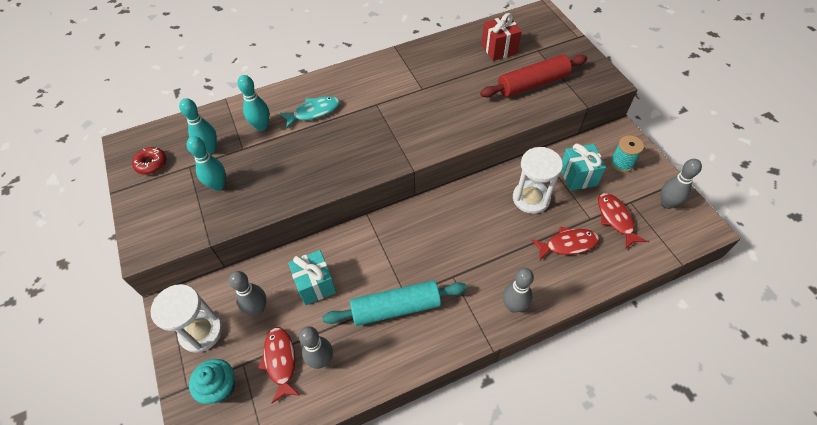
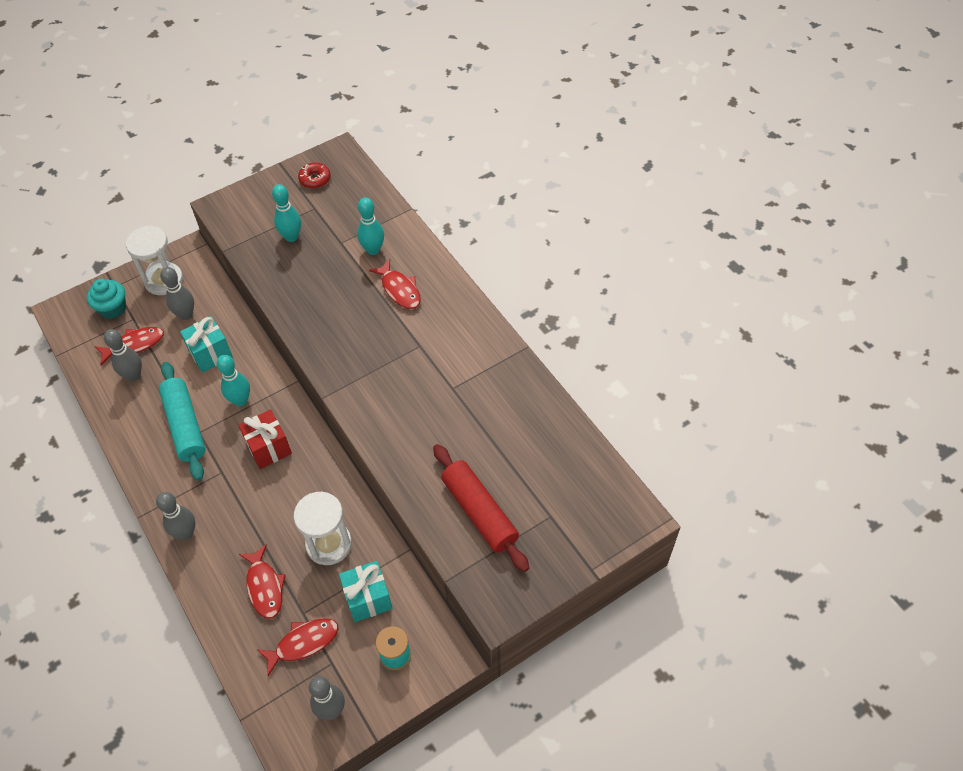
camera: 80 degrees right, 0 degrees up
(210, 149) = (338, 217): turquoise bowling pin -> turquoise bowling pin (240, 400)
(314, 112) = (399, 290): turquoise fish -> red fish
(499, 49) = (543, 467): red gift -> red gift (269, 448)

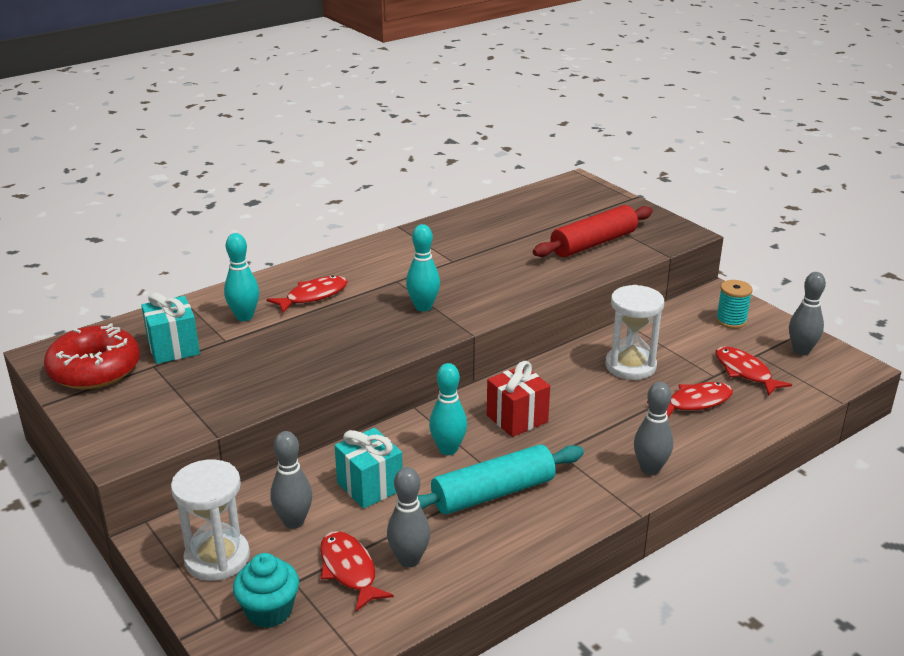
camera: 95 degrees left, 25 degrees down
(291, 237) = (205, 379): turquoise bowling pin -> turquoise bowling pin (423, 307)
(315, 179) = (95, 369): red donut -> red donut, size x1.92
(368, 598) = (681, 339): turquoise gift -> turquoise gift (173, 348)

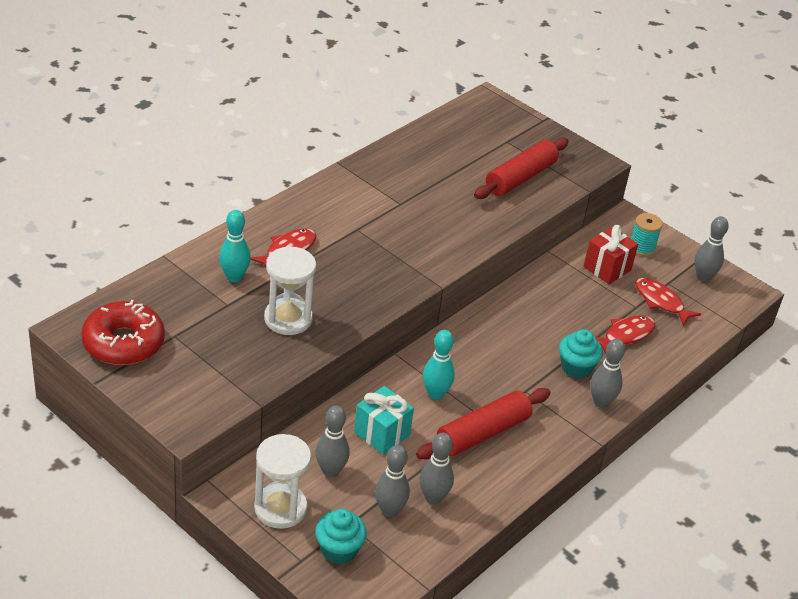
camera: 15 degrees left, 10 degrees up
(173, 348) = (184, 315): turquoise gift -> none
(349, 570) = (389, 510): red fish -> grey bowling pin
(423, 307) = (390, 258): turquoise bowling pin -> none
(493, 493) = (483, 433): turquoise rolling pin -> red rolling pin
(517, 418) = (484, 360): red gift -> red gift (607, 268)
(627, 432) = (576, 368): none -> turquoise cupcake
(630, 366) = (566, 300): white hourglass -> white hourglass (288, 319)

